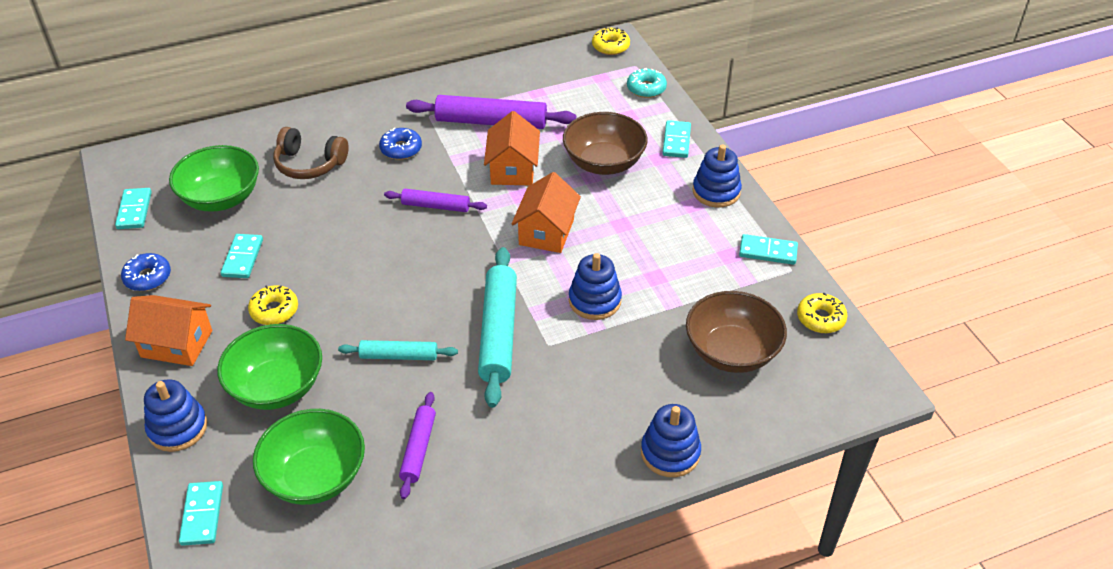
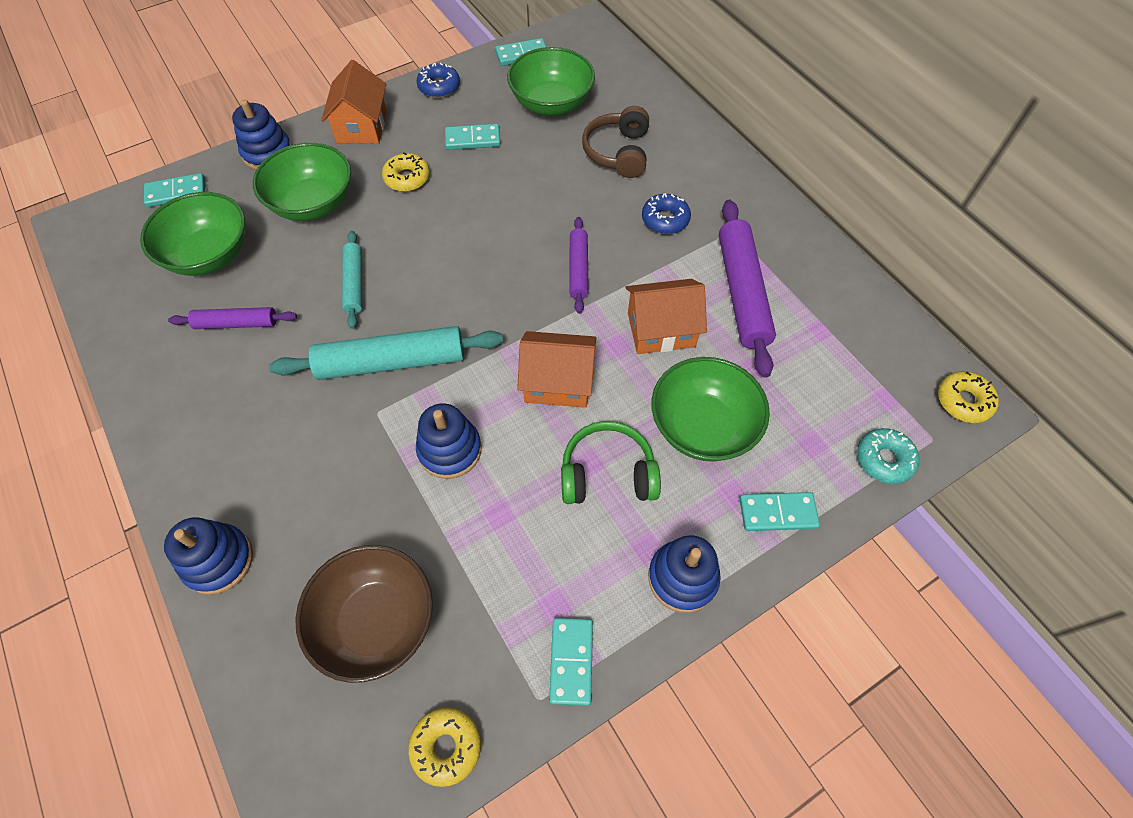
camera: 80 degrees right, 15 degrees up
(604, 163) = (702, 426): brown bowl -> green bowl
(632, 216) = (607, 473): none -> green headphones

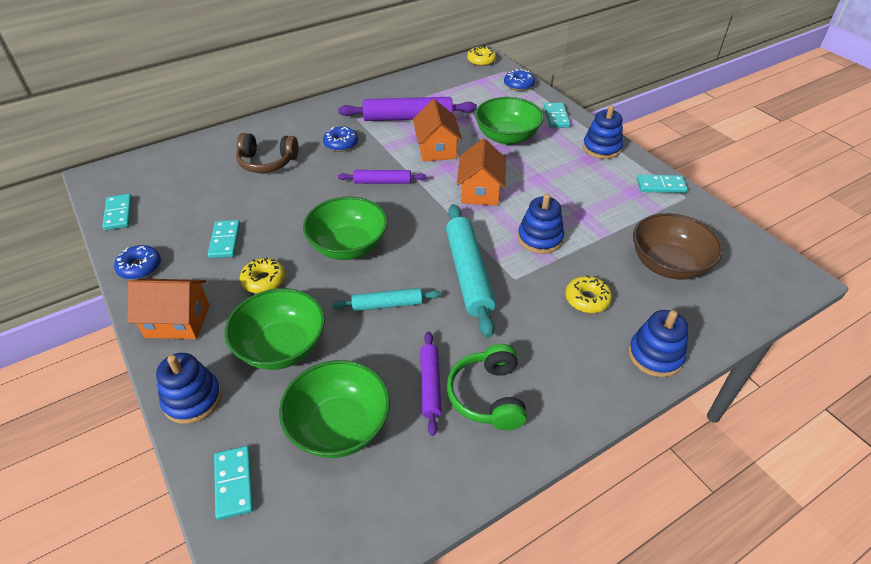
camera: 90 degrees left, 15 degrees down
(446, 746) = (725, 230): yellow donut -> yellow donut (587, 299)
(551, 104) = (196, 195): green bowl -> green bowl (348, 246)
(607, 473) = (544, 172): green headphones -> green headphones (488, 396)
(884, 459) = (519, 85): turquoise donut -> blue donut

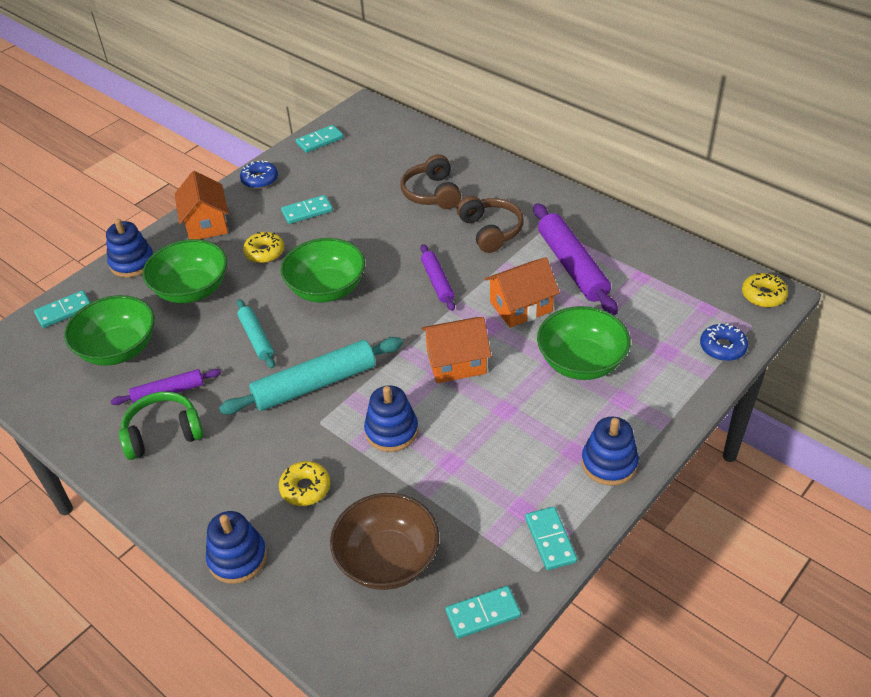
camera: 75 degrees right, 0 degrees up
(341, 144) = (490, 231): blue donut -> brown headphones
(556, 117) = (660, 402): turquoise domino -> turquoise domino (483, 613)

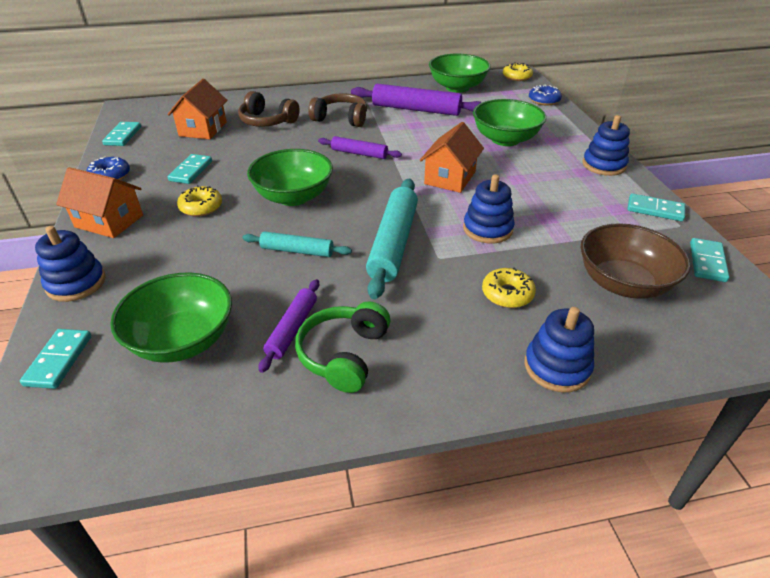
camera: 55 degrees left, 5 degrees down
(192, 290) = (179, 262): green bowl -> green bowl (457, 87)
(521, 307) = (428, 137): orange house -> orange house (203, 129)

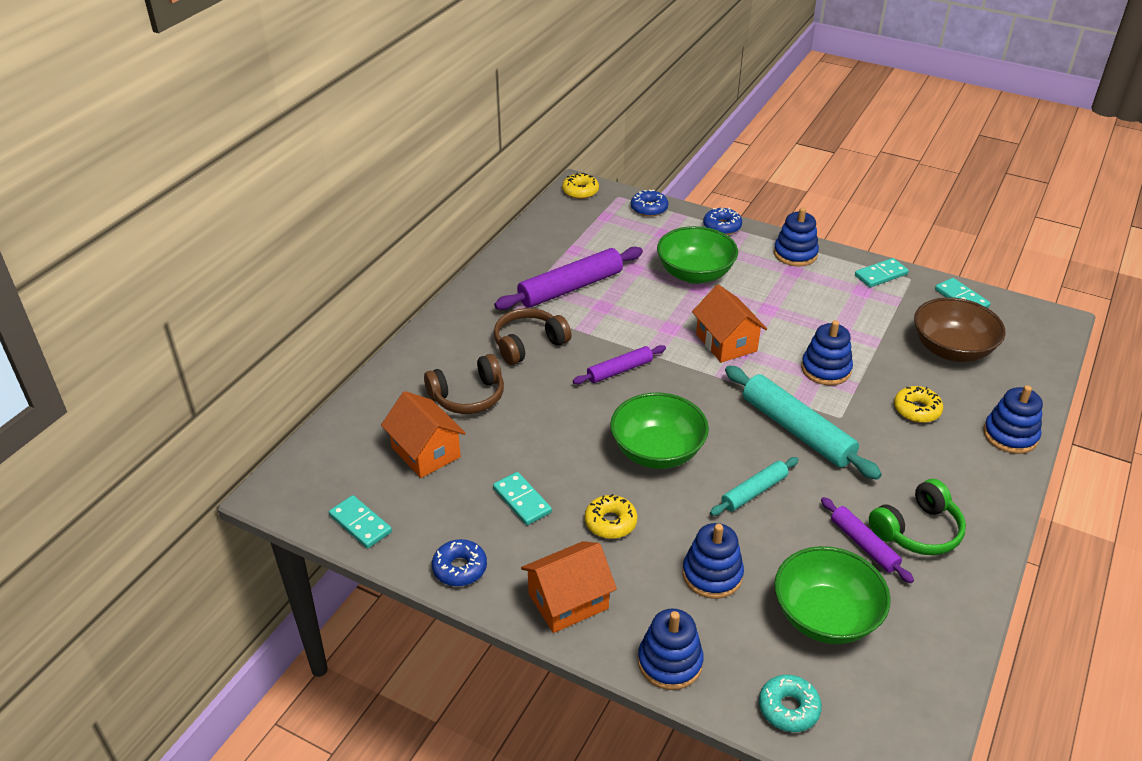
camera: 50 degrees left, 0 degrees up
(59, 360) = (788, 708): turquoise domino -> turquoise donut
(185, 267) = (712, 575): none -> blue stacking toy
(344, 354) = (917, 531): green headphones -> green headphones turned 90 degrees counterclockwise
(457, 87) = (555, 237): green bowl -> none
(577, 128) = (722, 226): none -> blue donut

